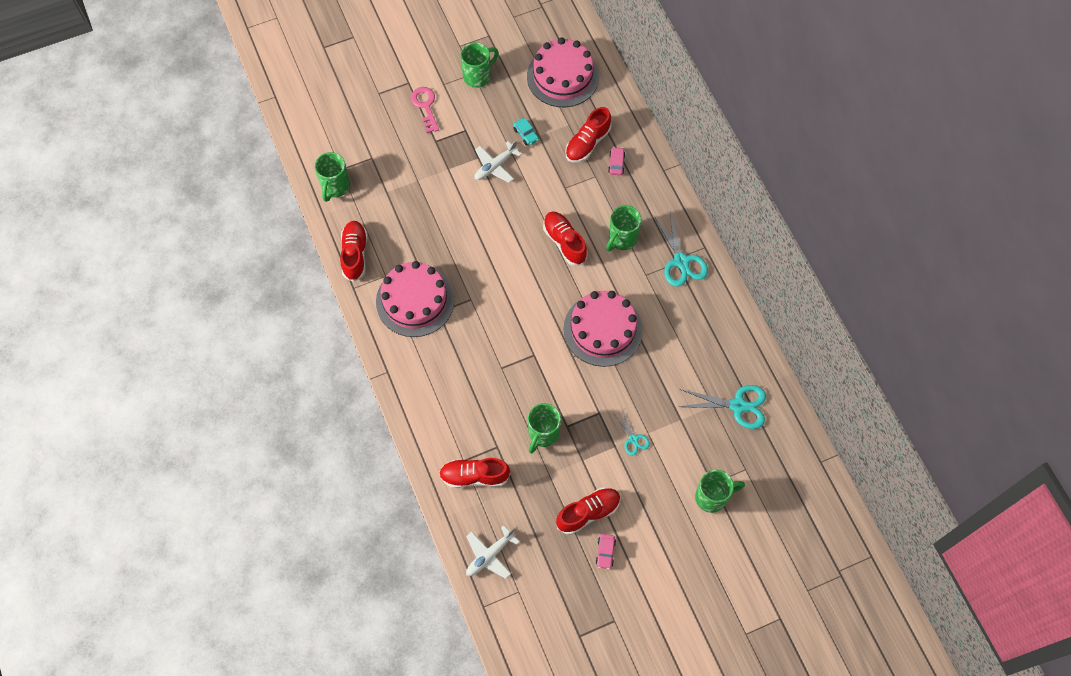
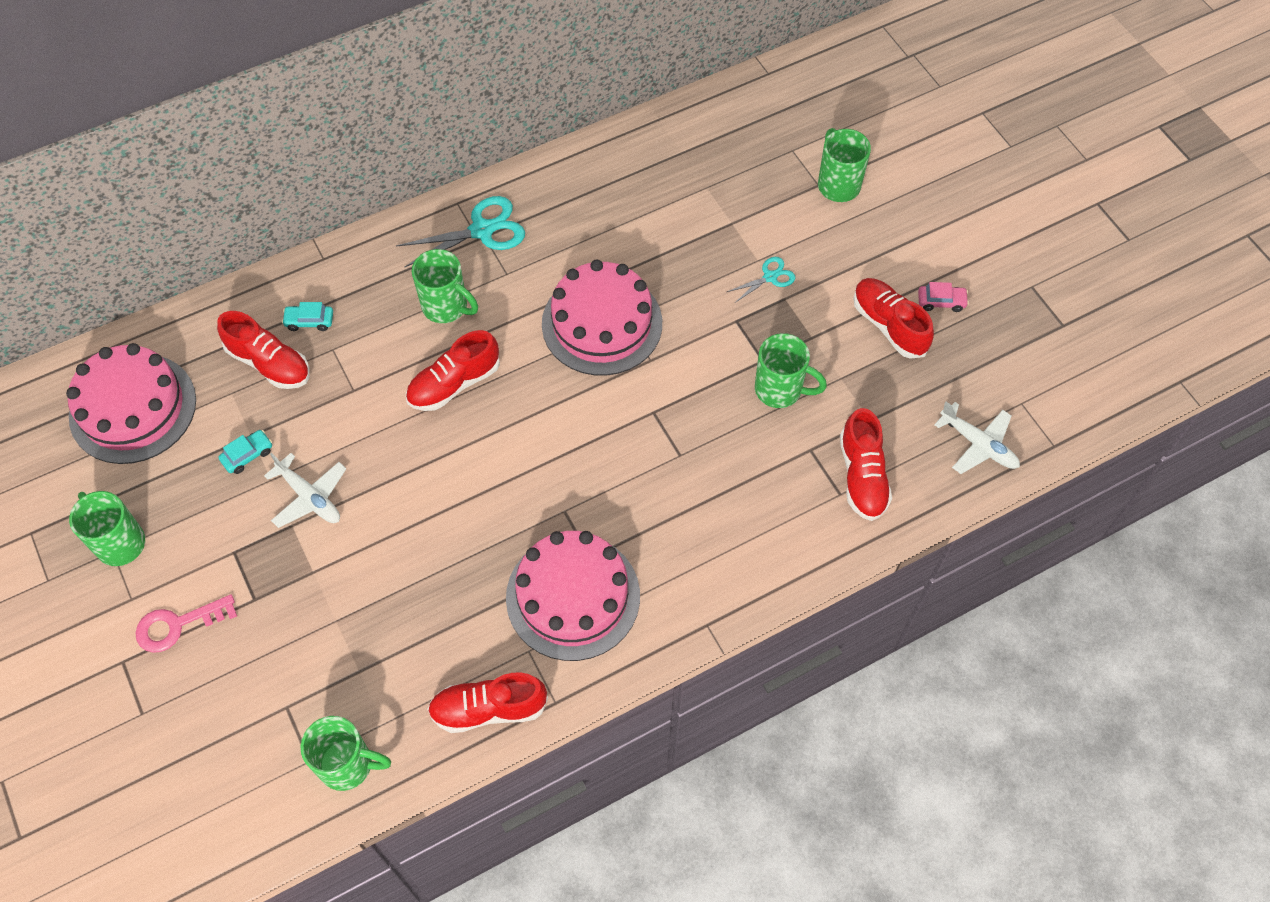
camera: 95 degrees left, 5 degrees down
(616, 163) = (309, 321): pink car -> turquoise car
(738, 405) = (702, 159): turquoise scissors -> none

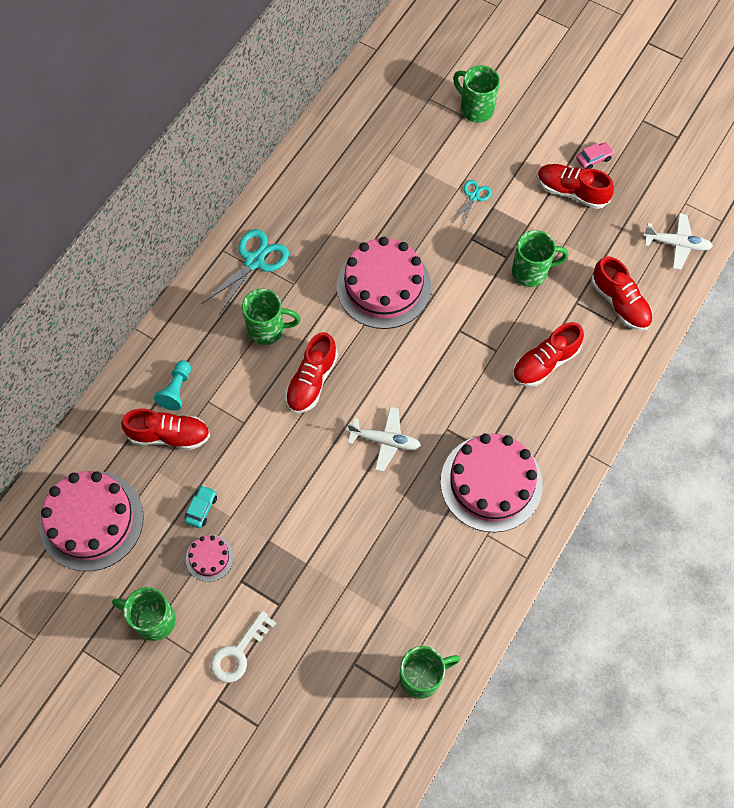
camera: 30 degrees left, 5 degrees up
(178, 625) = (238, 652): pink key -> white key
(219, 510) = (209, 558): none -> pink cake
(309, 321) = (176, 390): turquoise car -> turquoise pawn
(310, 497) = (267, 514): white plane -> white plane (385, 441)
(488, 709) = (488, 587): red shoe -> red shoe (545, 363)

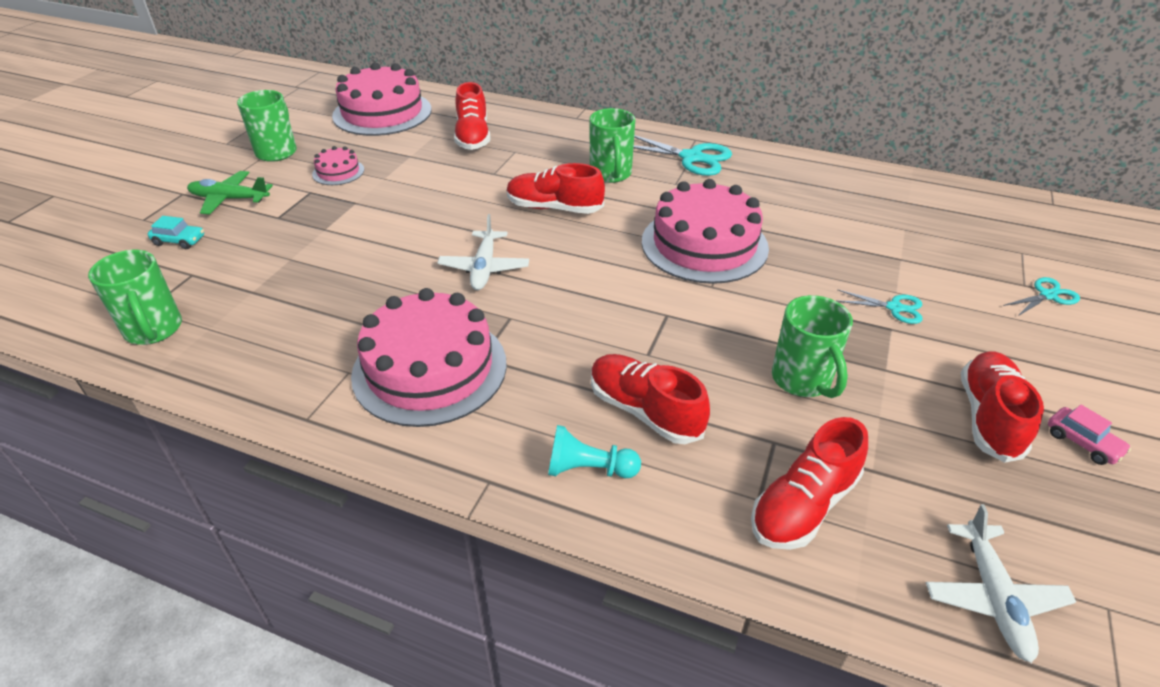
camera: 80 degrees right, 25 degrees down
(176, 390) = (523, 134): turquoise pawn -> turquoise pawn (588, 469)
(201, 508) = (393, 162): turquoise car -> turquoise car (179, 241)
(238, 652) = (229, 199): white key -> green plane
(475, 109) = (1047, 295): green mug -> turquoise scissors

